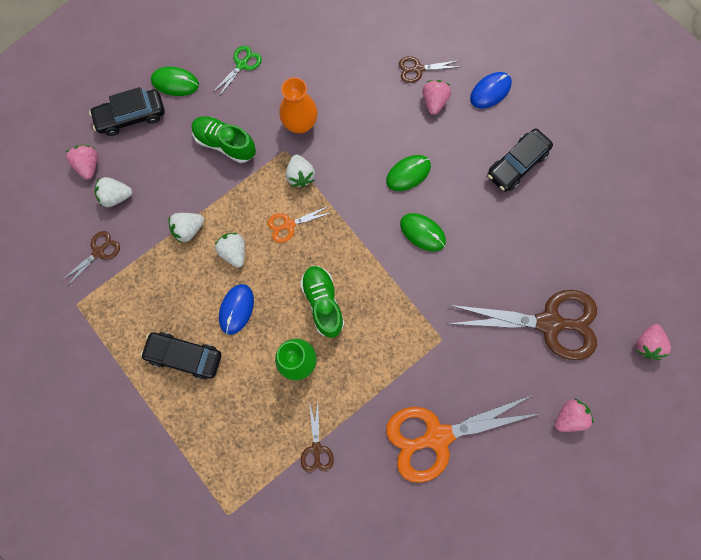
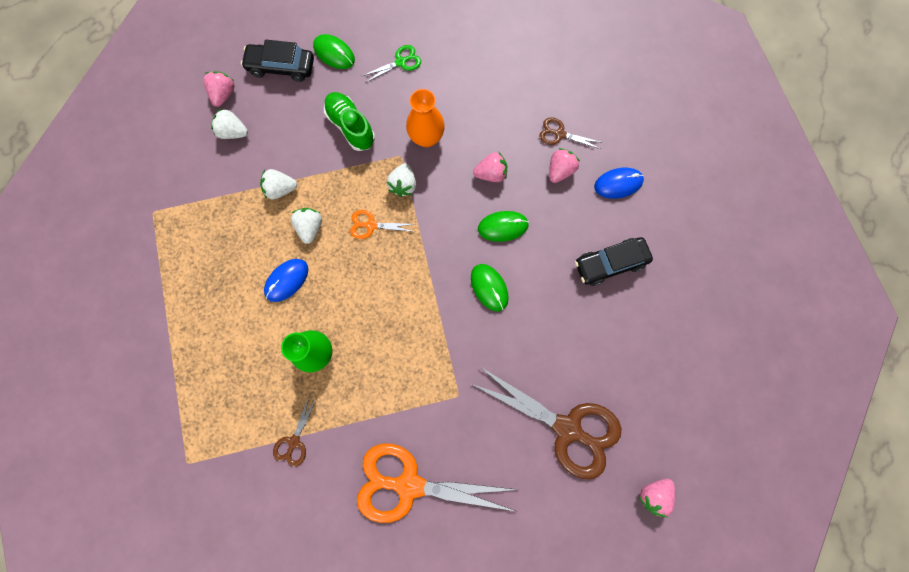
camera: 25 degrees right, 0 degrees up
(99, 252) = (194, 174): brown scissors -> none
(185, 356) = (221, 301): black car -> none
(323, 303) = (366, 310): green shoe -> none
(569, 416) = (543, 527): pink strawberry -> pink strawberry (491, 174)

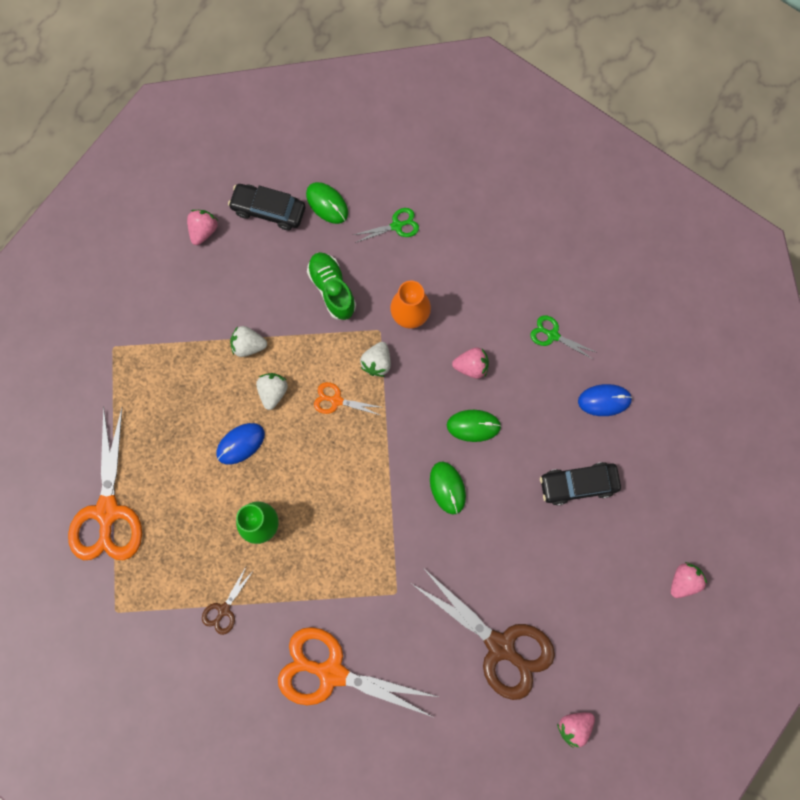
camera: 10 degrees right, 0 degrees up
(166, 367) = (107, 511): none -> orange scissors
(233, 132) = (208, 274): white strawberry -> none
(559, 134) = (553, 335): brown scissors -> green scissors
(560, 170) = (545, 375): pink strawberry -> pink strawberry (683, 581)

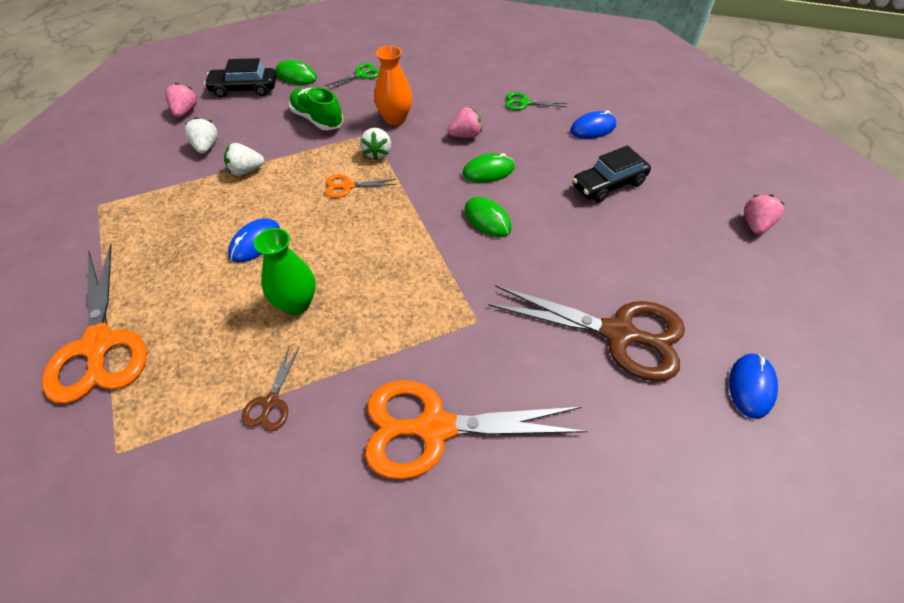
camera: 20 degrees left, 25 degrees down
(273, 392) = (280, 196): white strawberry -> white strawberry (206, 147)
(574, 726) = (751, 386): pink strawberry -> blue mouse

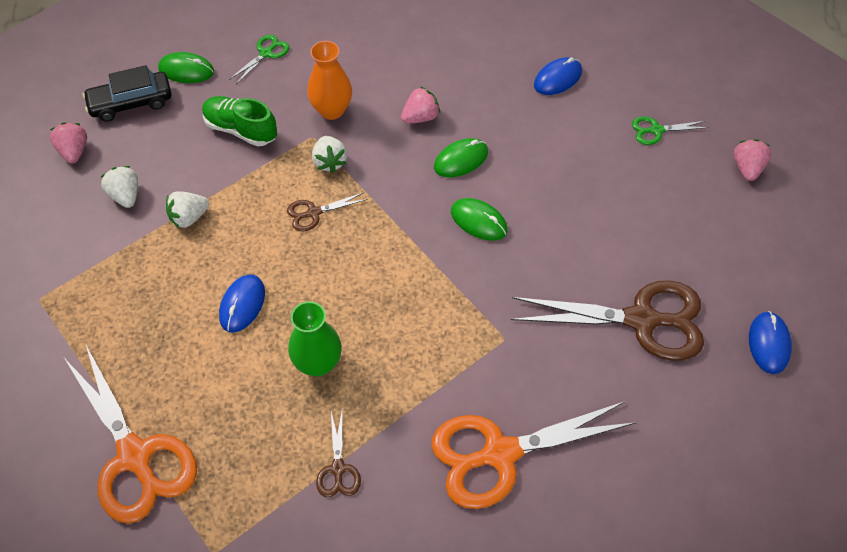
camera: 15 degrees left, 5 degrees up
(347, 186) = (314, 213): orange scissors -> brown scissors
(524, 103) = (472, 57): green scissors -> green scissors (656, 130)
(608, 184) = (592, 150): black car -> none

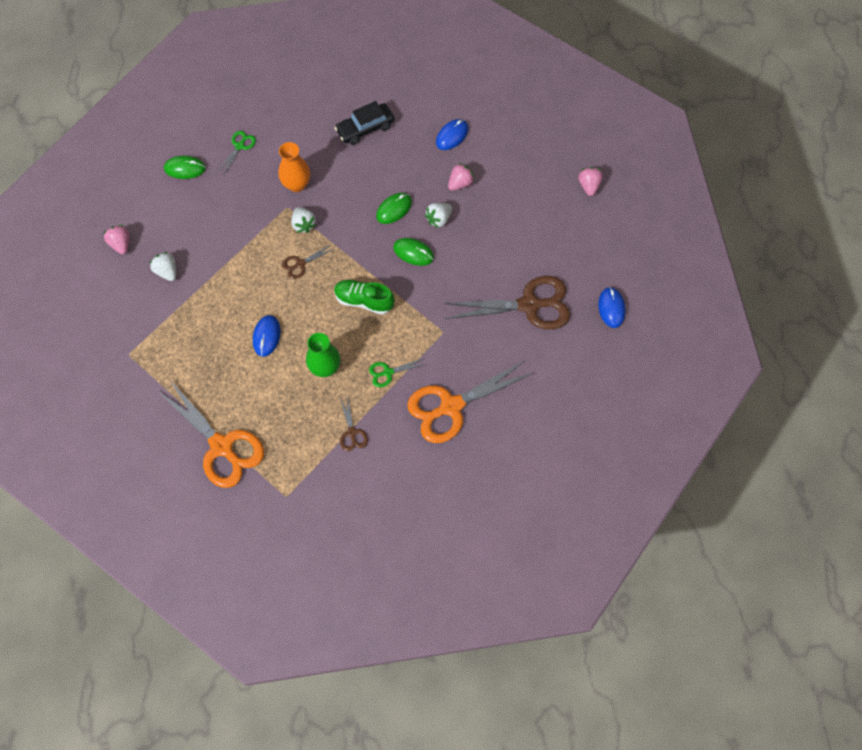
camera: 10 degrees left, 10 degrees up
(131, 103) = (151, 200): black car -> black car (365, 128)
(189, 217) = (215, 281): white strawberry -> white strawberry (439, 219)
(241, 129) = (235, 209): green shoe -> green shoe (364, 301)
(420, 117) = (360, 181): pink strawberry -> pink strawberry (460, 183)
(656, 130) = (525, 166): green scissors -> green scissors (388, 372)

